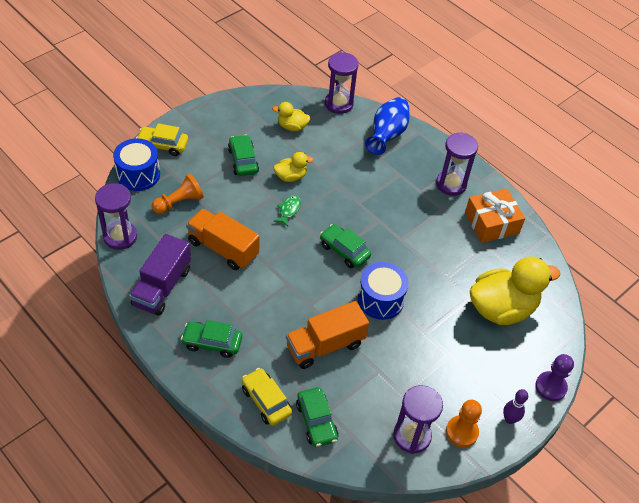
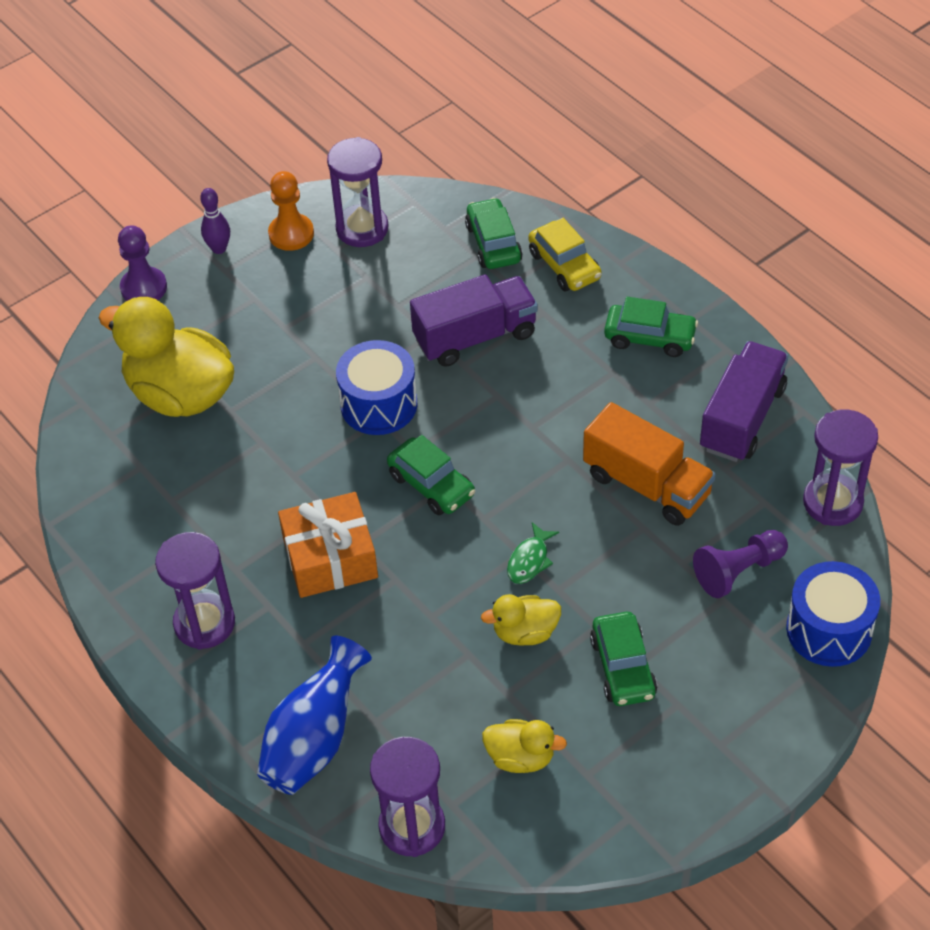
camera: 170 degrees left, 0 degrees up
(163, 145) = (793, 701): yellow car -> none
(179, 202) = (738, 571): orange pawn -> purple pawn
(325, 345) = (475, 337): orange truck -> purple truck
(491, 223) = (149, 543): orange gift -> orange gift (330, 558)
(501, 308) = (180, 394): yellow duck -> yellow duck turned 45 degrees clockwise

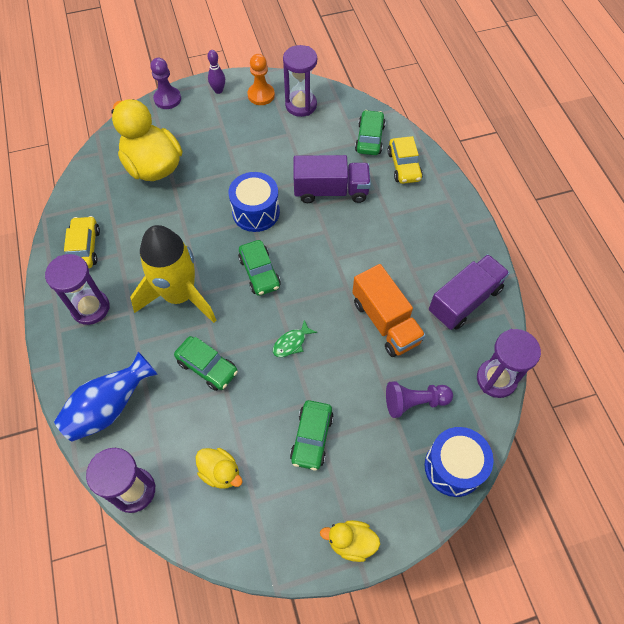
camera: 20 degrees right, 10 degrees up
(143, 546) = (84, 248): none -> yellow car
(330, 558) = (179, 295): orange gift -> yellow rocket
(525, 632) = (265, 389): yellow duck -> yellow duck (351, 542)
(650, 337) = (432, 228): green car -> green car (207, 367)

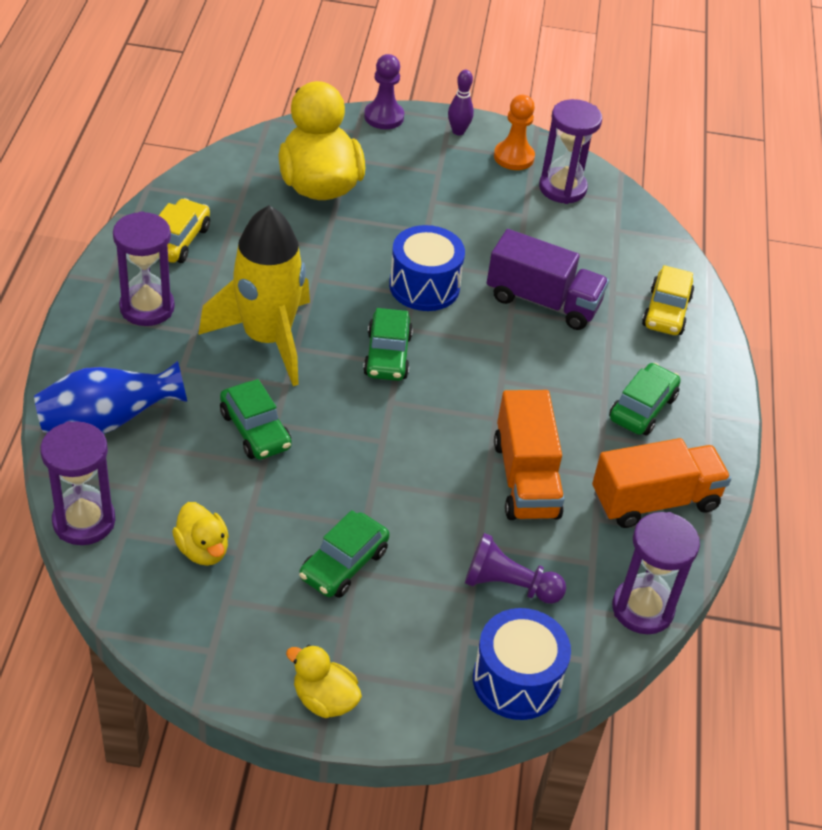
camera: 20 degrees right, 15 degrees down
(291, 343) = (382, 450): green fish -> none
(369, 138) = (636, 262): green car -> green car (642, 408)
(464, 301) = (654, 501): purple truck -> orange truck

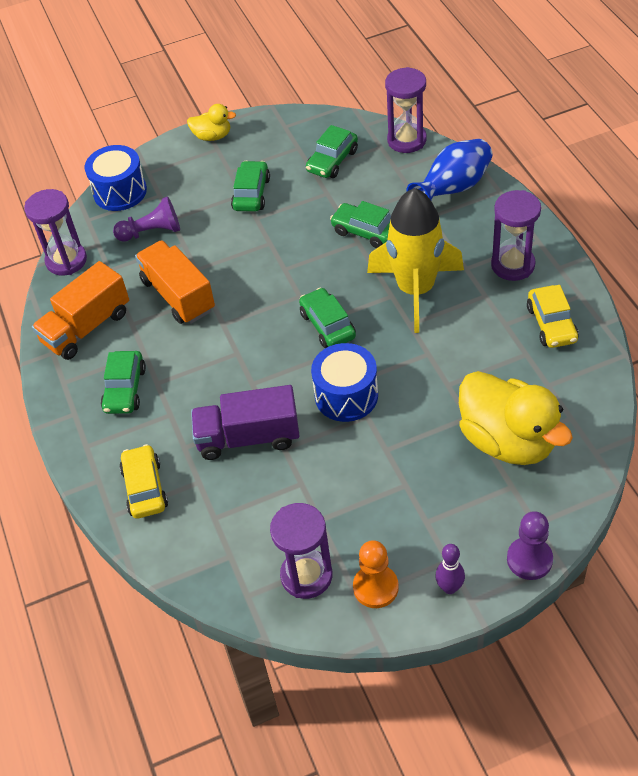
camera: 160 degrees right, 5 degrees up
(202, 549) = (332, 161): yellow duck -> green car

